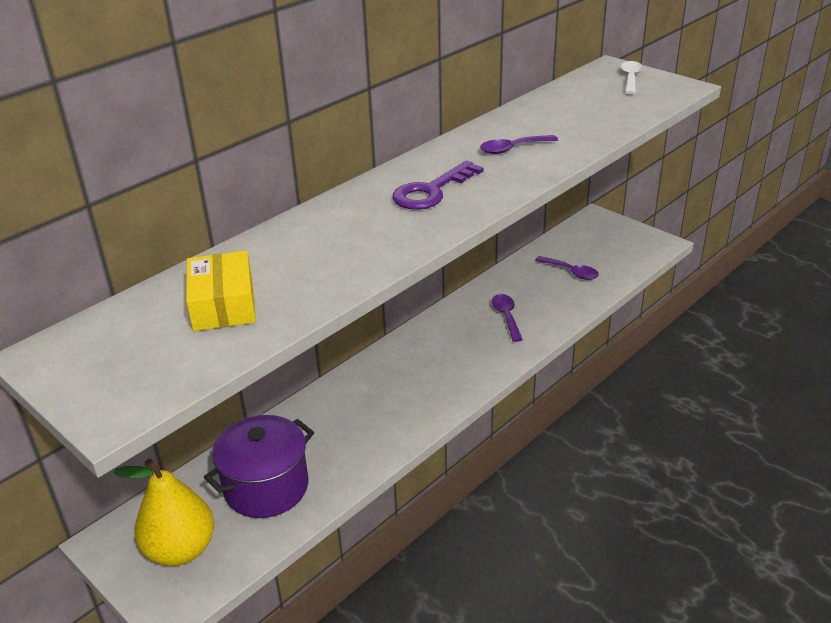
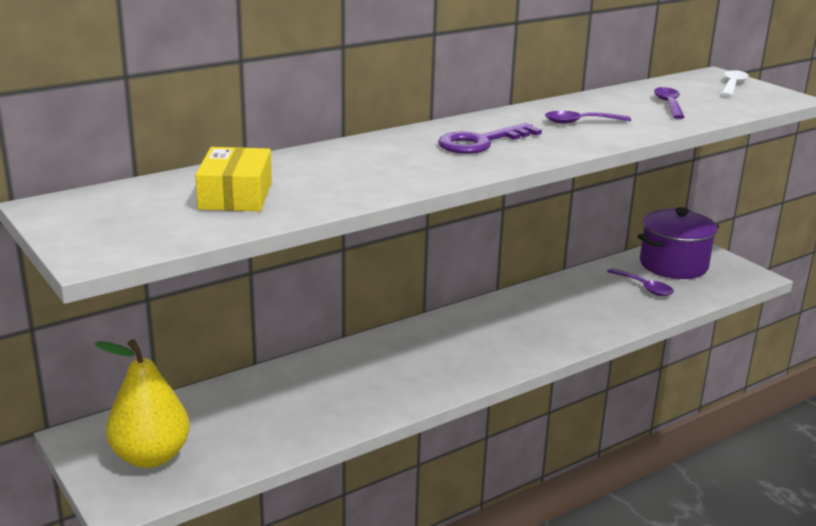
camera: 10 degrees right, 10 degrees down
(266, 487) = (255, 420): purple pot -> purple pot (673, 265)
(506, 316) = (559, 315): purple spoon -> purple spoon (669, 104)

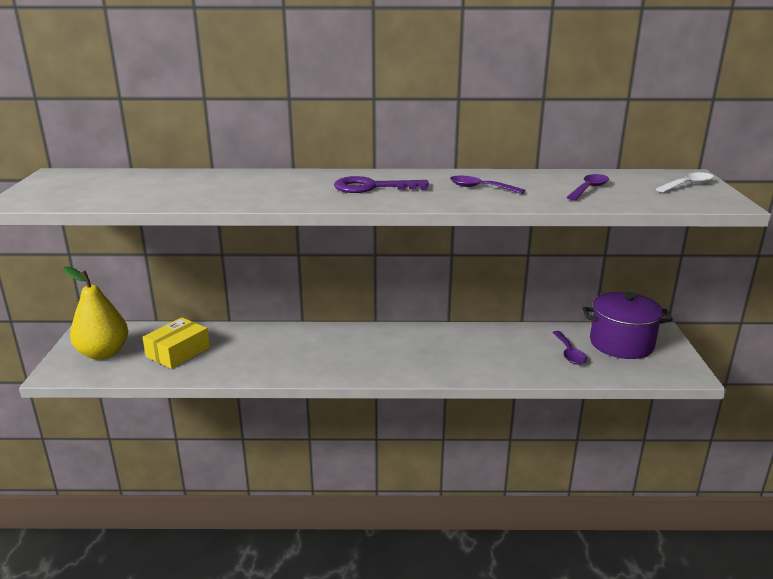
camera: 35 degrees right, 0 degrees up
(236, 195) = (152, 187): yellow box -> yellow box (178, 352)

